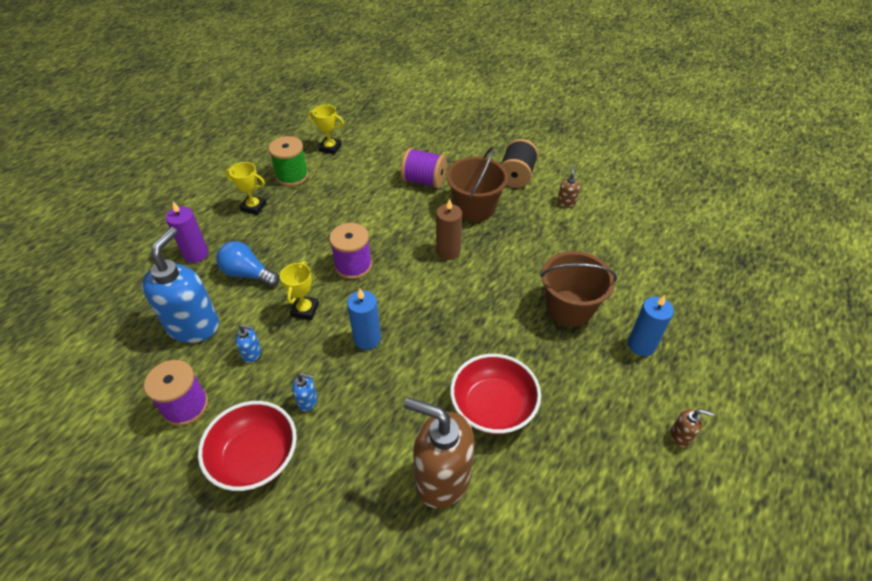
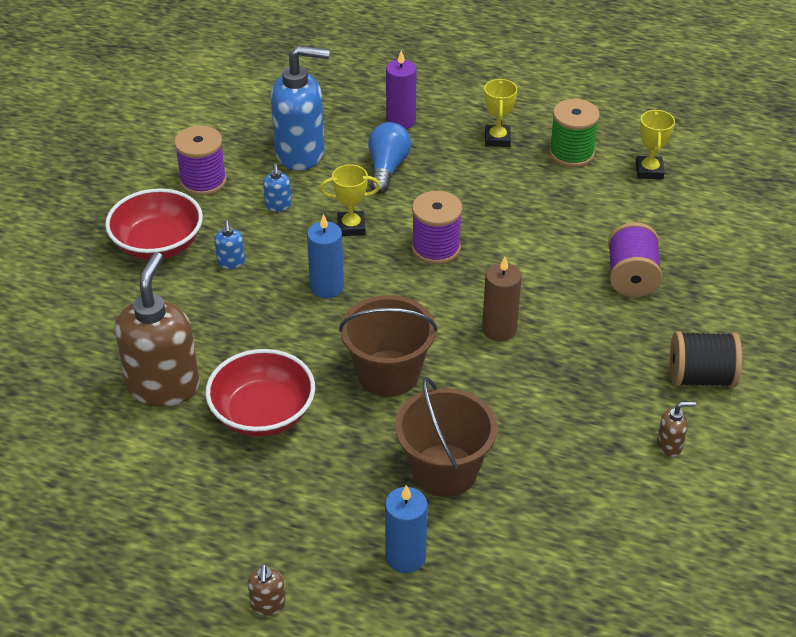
camera: 75 degrees right, 5 degrees down
(475, 208) = (600, 341): brown bucket -> brown bucket (388, 373)

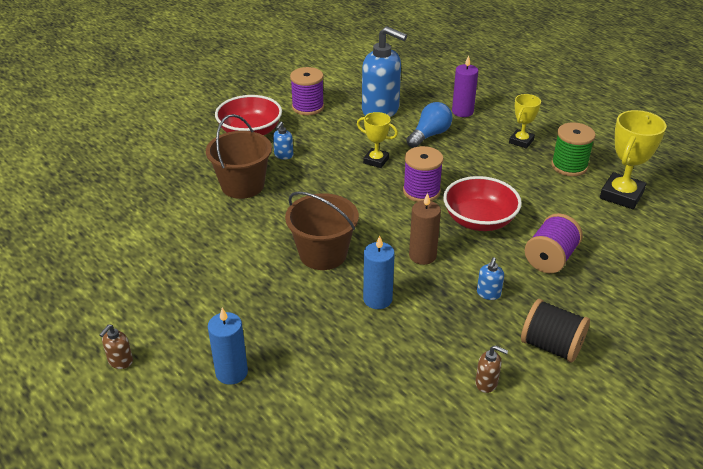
camera: 30 degrees right, 5 degrees down
(163, 386) = (181, 208): brown soap dispenser -> none
(263, 414) = (223, 247): red bowl -> red bowl (479, 220)
(278, 205) = (341, 134): blue soap dispenser -> blue soap dispenser (488, 294)
(327, 287) = (329, 189): blue candle -> blue candle (377, 299)
(444, 470) = (306, 329): brown bucket -> brown bucket (242, 185)
(649, 171) = (621, 195): yellow trophy -> yellow trophy, size x1.65

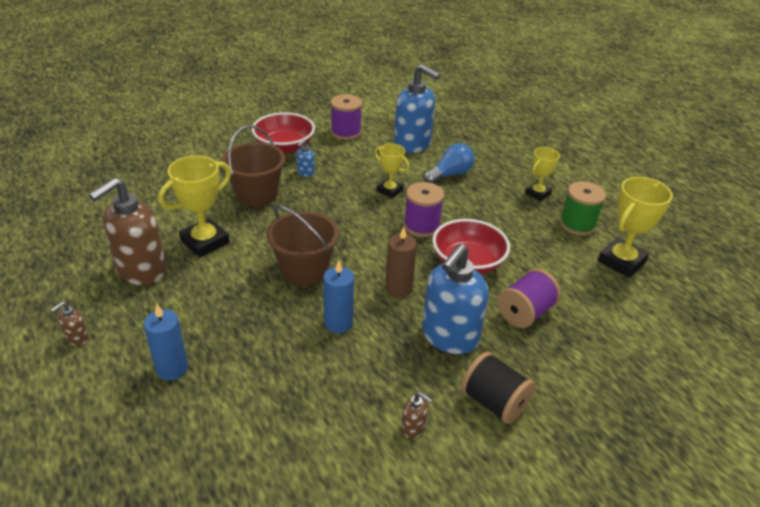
camera: 10 degrees right, 0 degrees up
(156, 283) = (141, 271): none -> brown soap dispenser
(209, 242) = (205, 242): none -> yellow trophy
(462, 112) = (490, 157): purple candle -> none
(488, 294) = (449, 337): blue soap dispenser -> blue soap dispenser, size x2.42

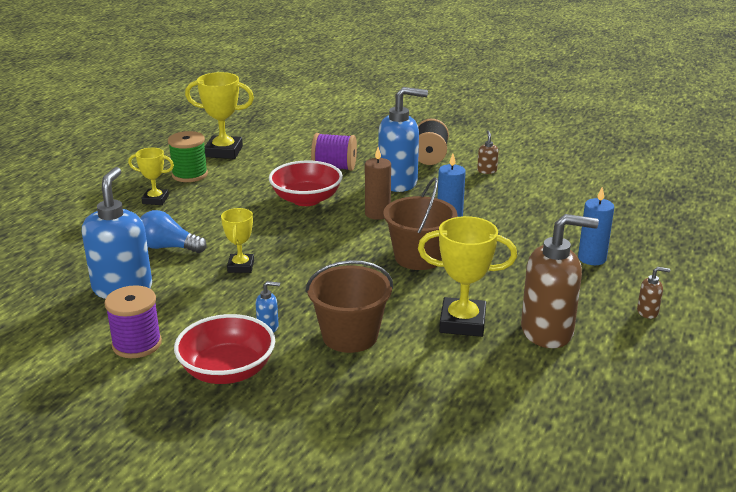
camera: 125 degrees left, 10 degrees down
(421, 226) = (281, 232): purple spool -> none

